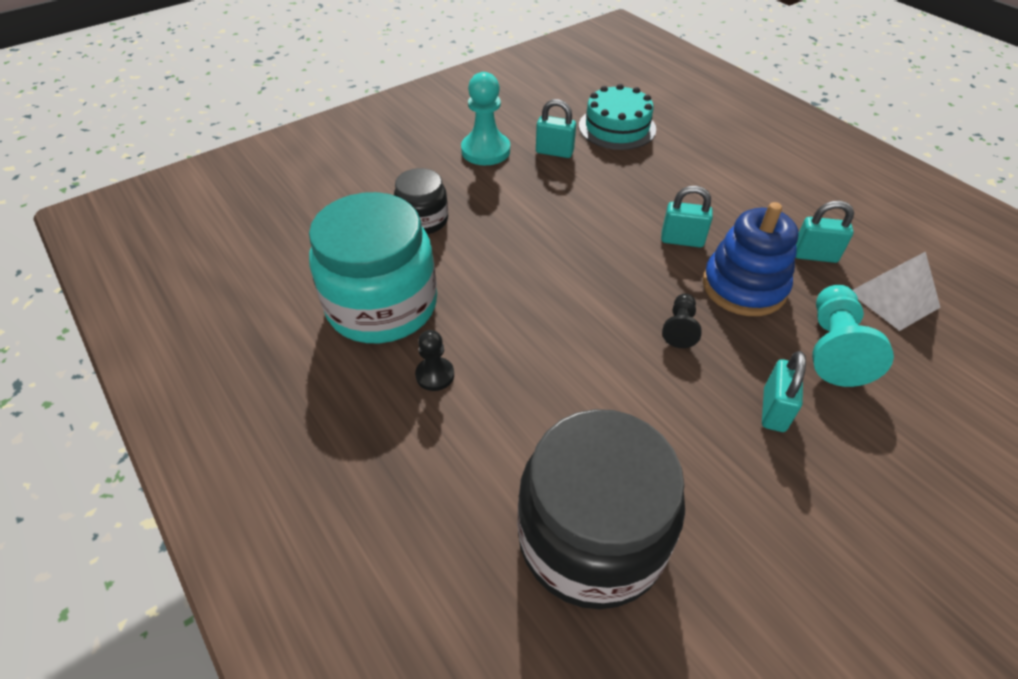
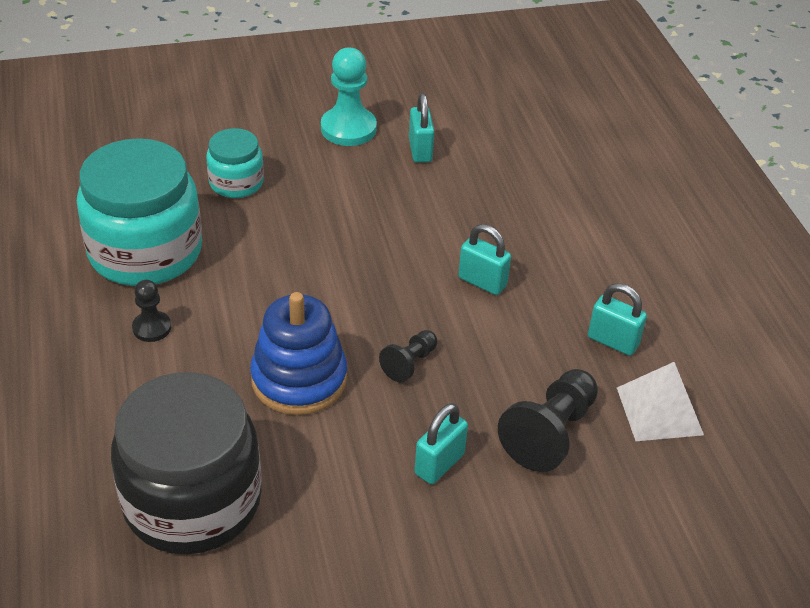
camera: 20 degrees right, 5 degrees down
(423, 220) = (236, 183): black jar -> turquoise jar
(554, 152) = (420, 150): turquoise padlock -> turquoise padlock turned 45 degrees clockwise
(617, 127) = (510, 142): turquoise cake -> none
(744, 286) = (508, 347): blue stacking toy -> blue stacking toy (299, 379)
(834, 348) = (550, 433): turquoise pawn -> black pawn

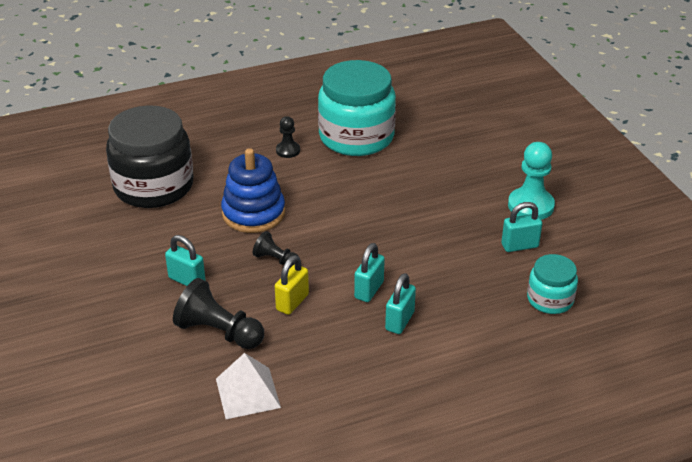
camera: 85 degrees right, 5 degrees down
(236, 183) = (441, 162): turquoise jar -> turquoise jar (550, 299)
(498, 354) = (292, 302): none -> yellow padlock
(613, 341) = (319, 365): turquoise padlock -> turquoise padlock (399, 321)

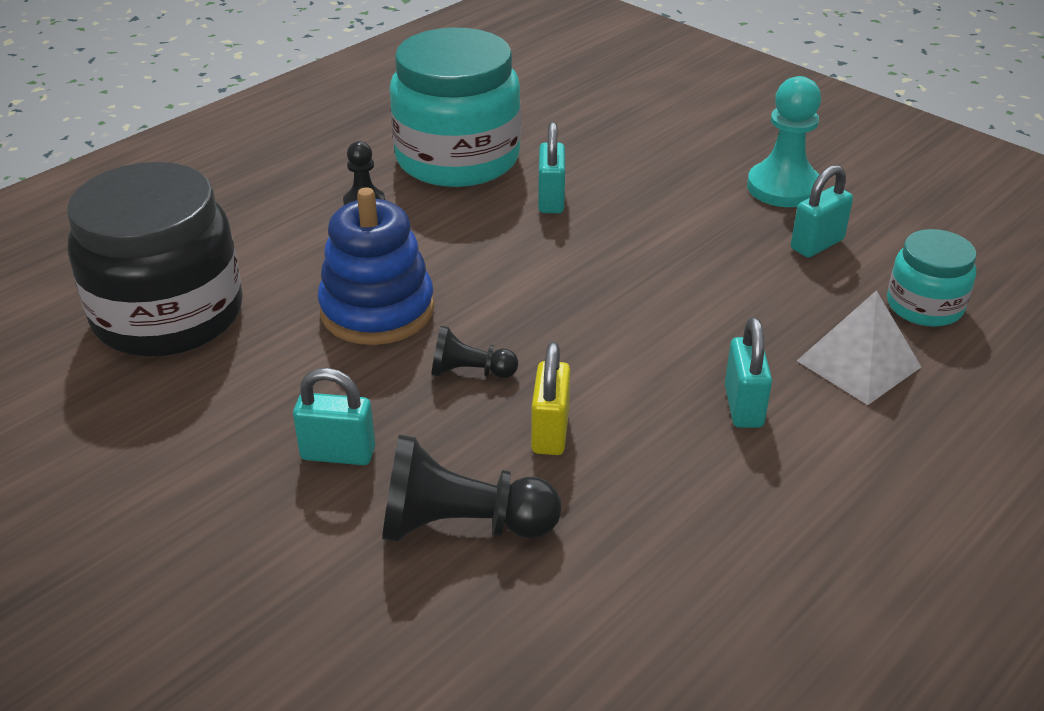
camera: 25 degrees left, 0 degrees up
(248, 393) = (594, 617): white pyramid -> white pyramid (858, 363)
(369, 290) = (657, 373): turquoise padlock -> turquoise padlock (551, 200)

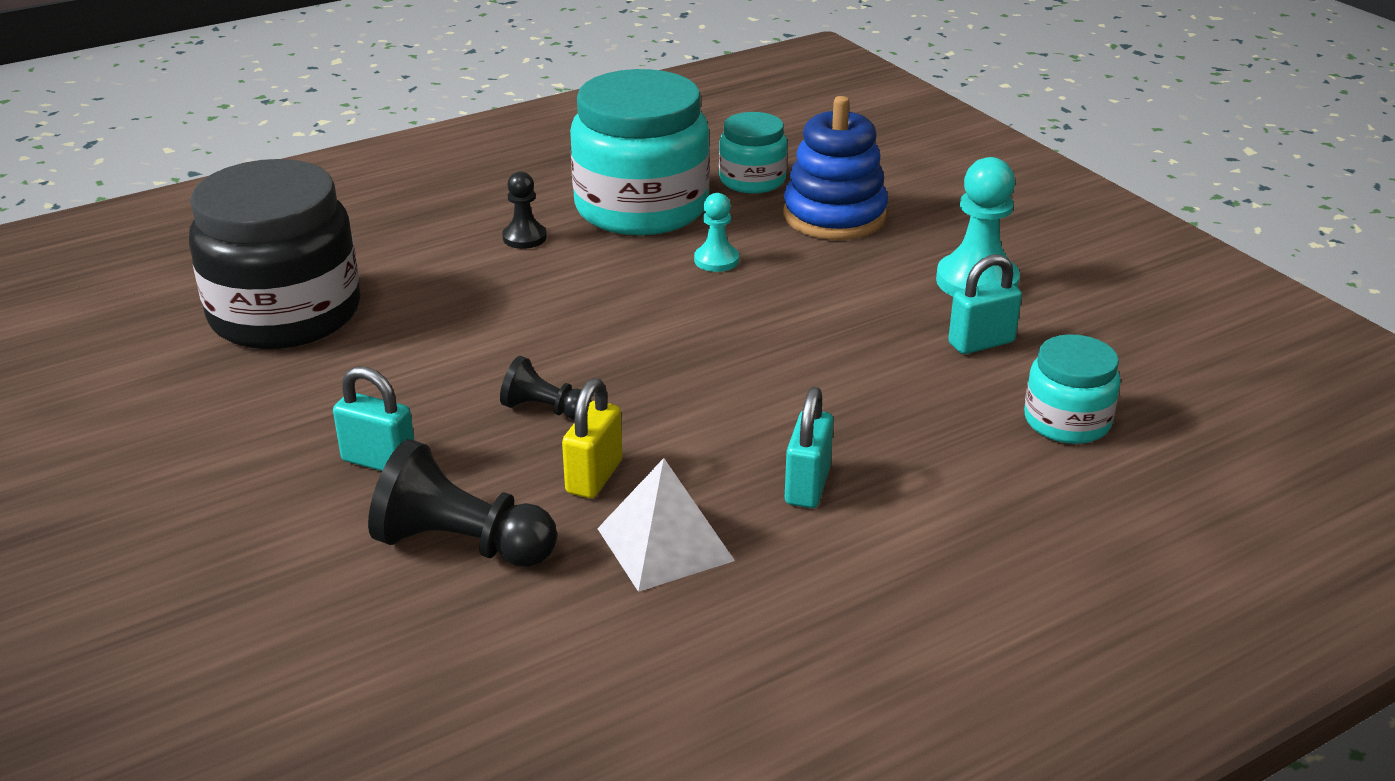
camera: 15 degrees right, 5 degrees down
(377, 310) = (484, 339): blue stacking toy -> blue stacking toy (834, 216)
(543, 119) = (752, 180): none -> turquoise jar
(551, 200) = (716, 260): turquoise padlock -> turquoise pawn
(858, 363) = (957, 466): white pyramid -> white pyramid (665, 544)

